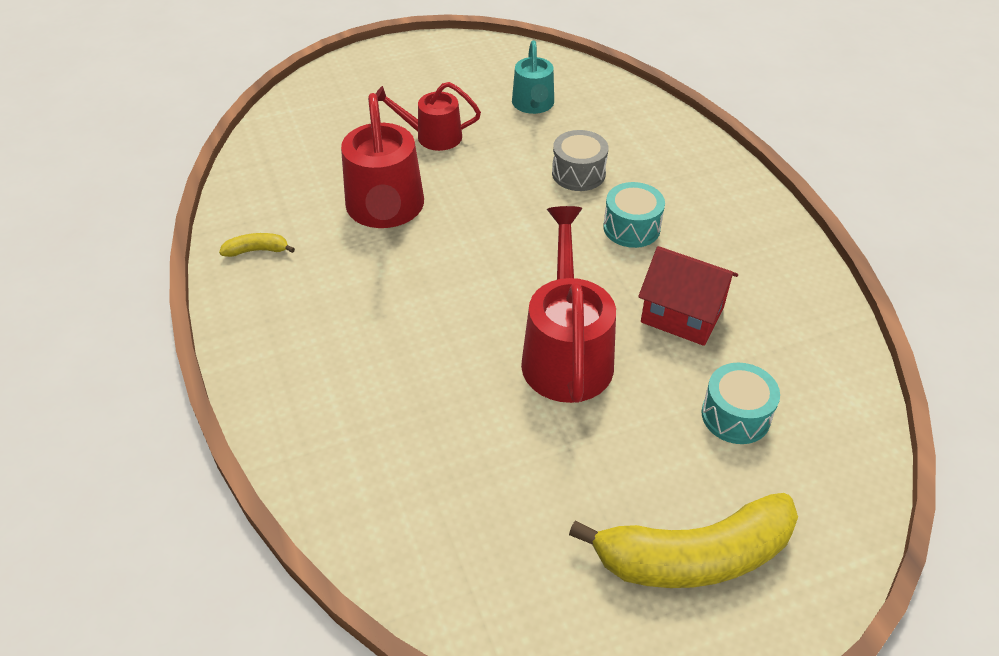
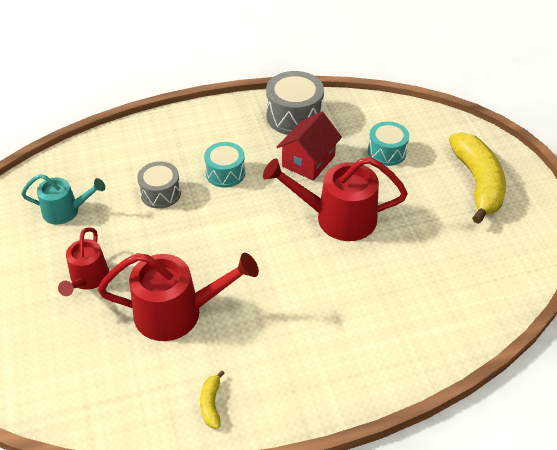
camera: 85 degrees left, 0 degrees up
(783, 292) = (294, 116): none -> grey drum

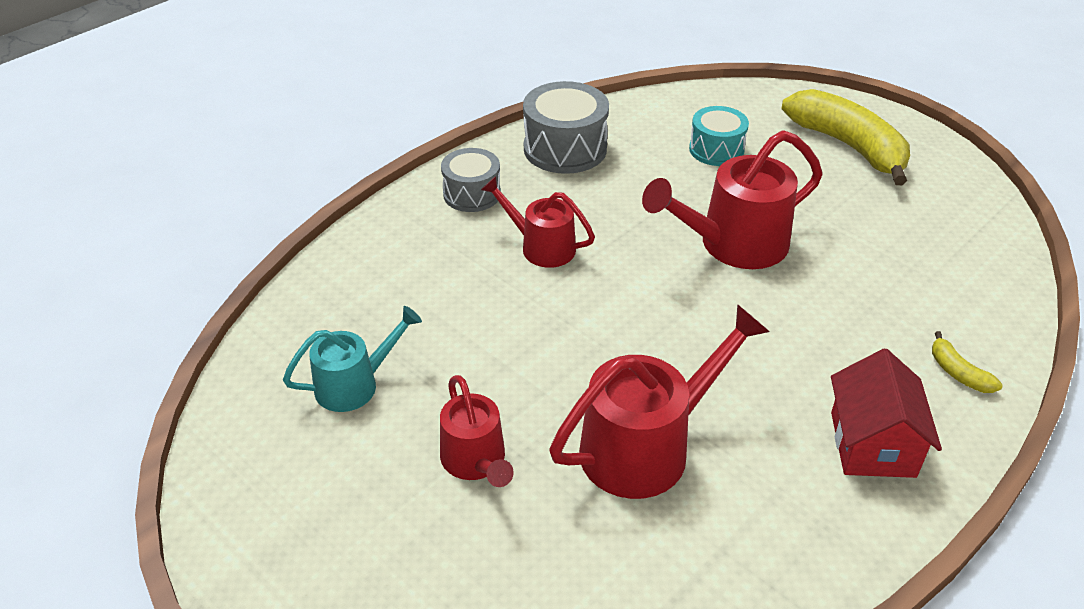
camera: 30 degrees left, 5 degrees down
(160, 193) = (475, 306): grey drum -> grey drum (472, 194)
(211, 404) = (805, 541): yellow banana -> yellow banana (958, 372)
(225, 173) = (541, 247): turquoise drum -> red watering can
(308, 161) = (634, 193): red house -> red house (873, 444)

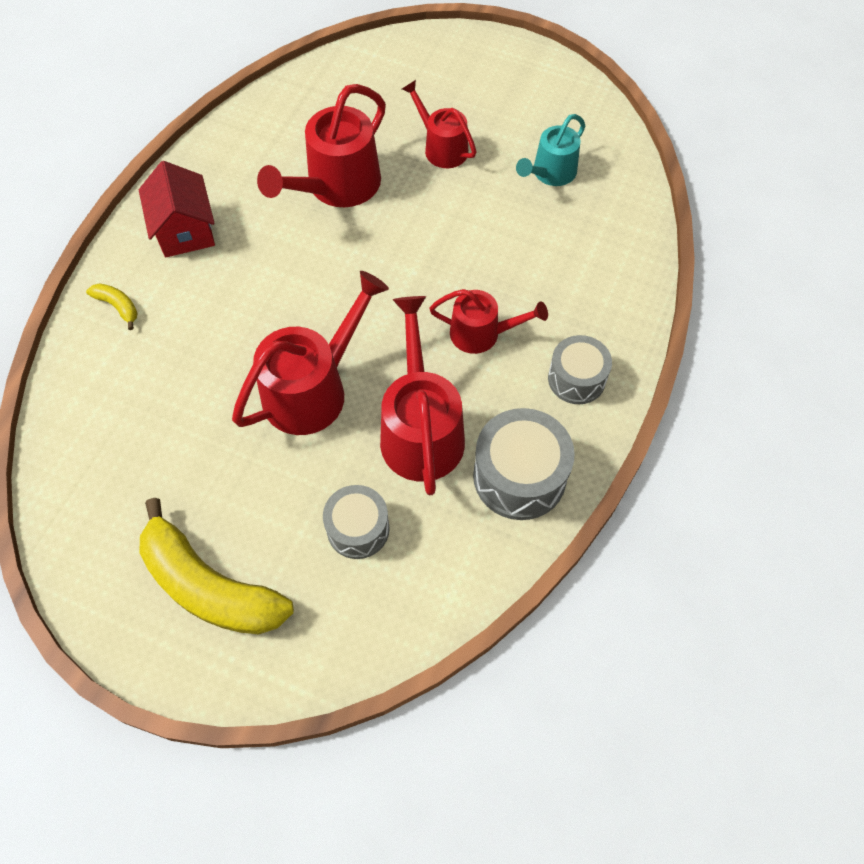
camera: 160 degrees right, 20 degrees up
(637, 194) = (421, 429): none -> red watering can
(716, 150) = (358, 529): turquoise drum -> grey drum

